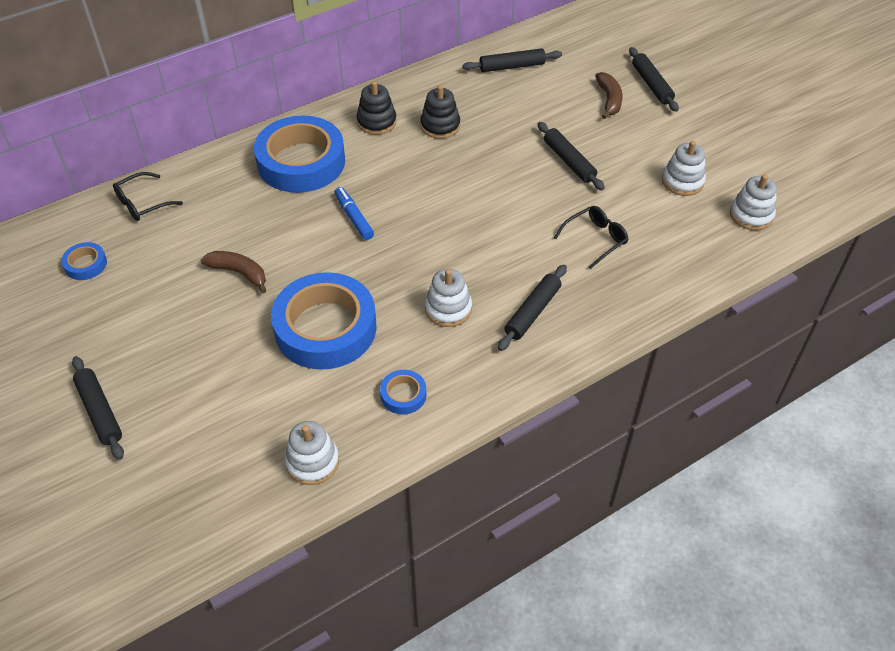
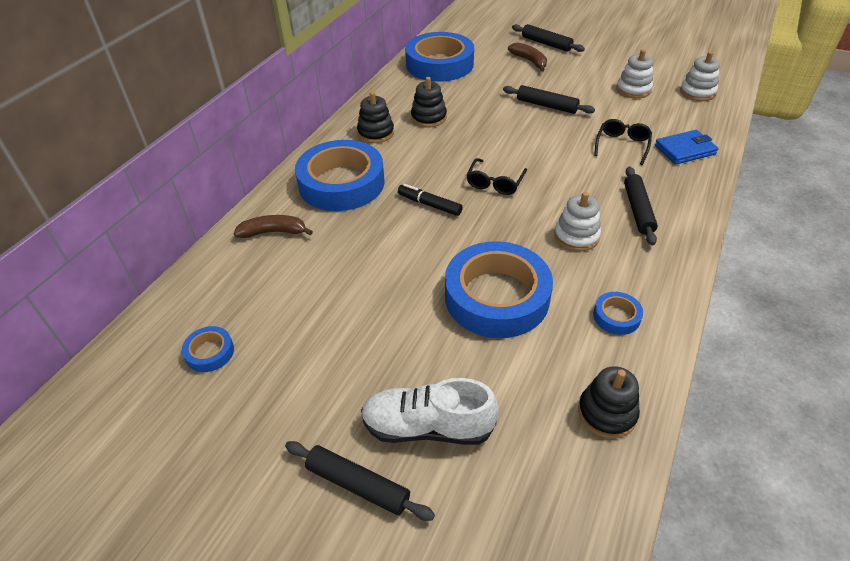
camera: 30 degrees left, 5 degrees down
(142, 203) = (221, 274): black glasses -> black glasses (495, 183)
(179, 399) = (427, 427): none -> white shoe
(239, 273) = (374, 289): brown banana -> brown banana (273, 232)
(312, 462) = (607, 413): white stacking toy -> black stacking toy
(354, 217) = (429, 204): blue marker -> black marker
(512, 66) = (439, 64): black rolling pin -> blue tape
(654, 273) = (685, 150): none -> blue wallet

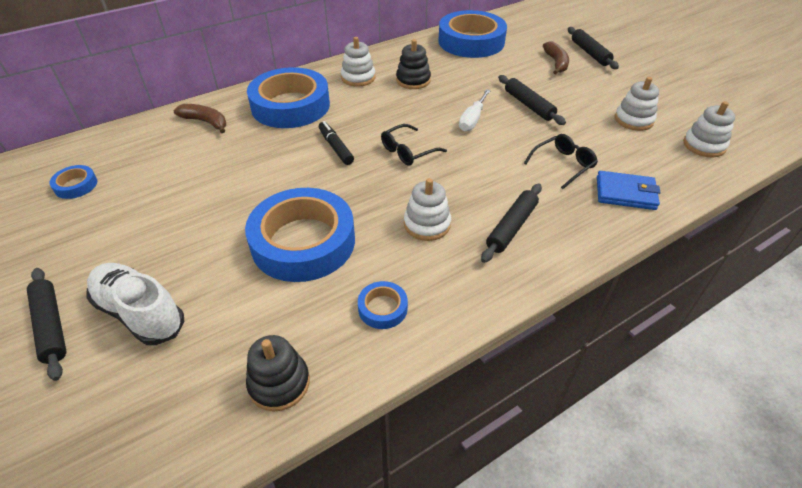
camera: 30 degrees right, 0 degrees up
(376, 133) = (358, 78): black stacking toy -> white stacking toy
(516, 134) = (472, 119): none -> white screwdriver

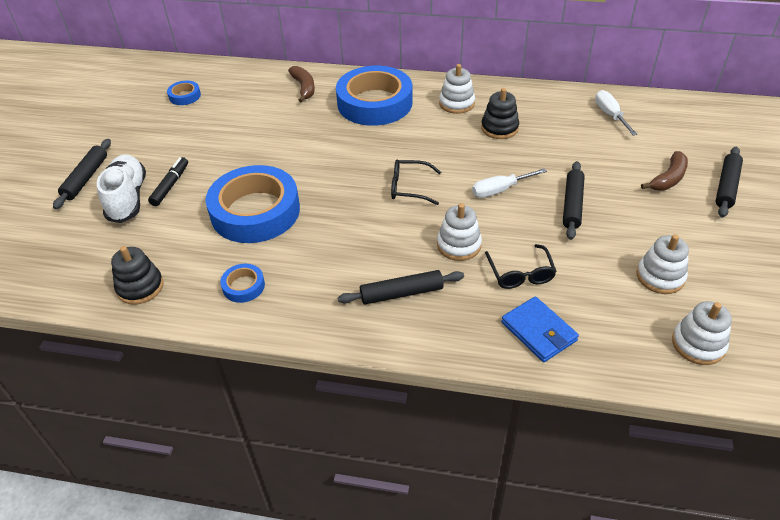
camera: 45 degrees right, 0 degrees up
(336, 147) = (362, 154): black marker -> black marker (170, 185)
(427, 224) = (345, 251): white stacking toy -> white stacking toy (459, 245)
(471, 41) = (610, 115): blue tape -> white screwdriver
(563, 165) = (520, 274): black glasses -> black glasses turned 75 degrees clockwise

